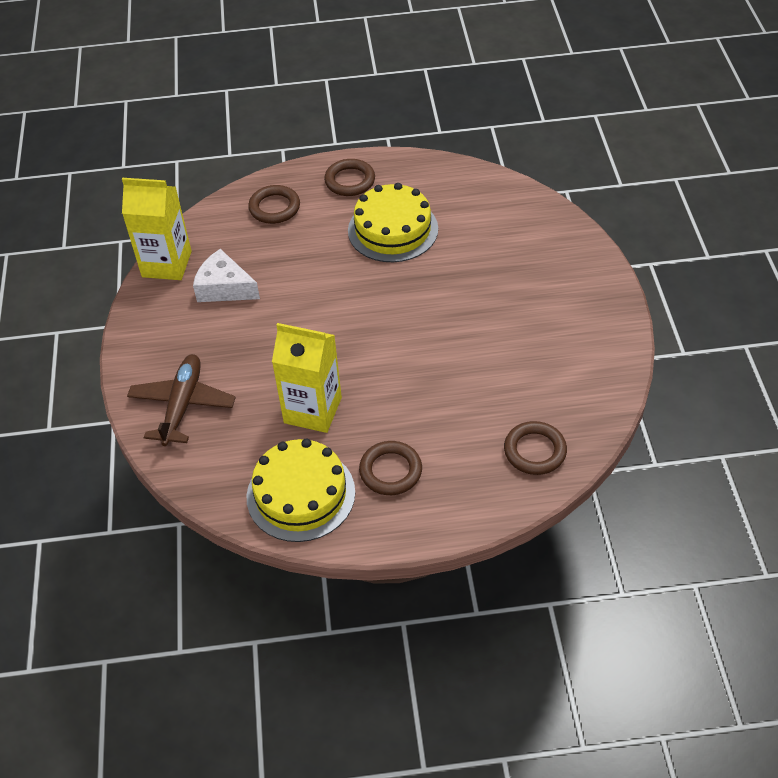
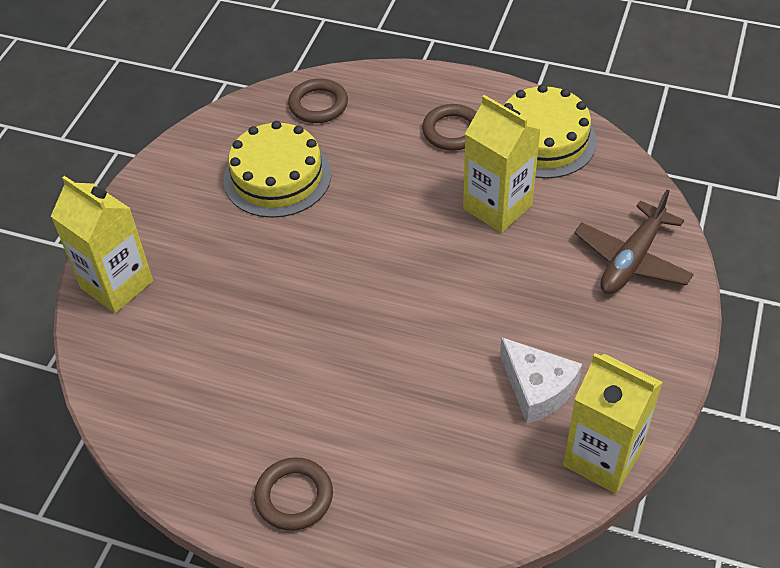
camera: 155 degrees left, 0 degrees up
(274, 208) = (420, 493): brown ring -> none
(393, 229) = (289, 388): yellow cake -> yellow cake (277, 177)
(565, 245) = (117, 284): none -> yellow carton

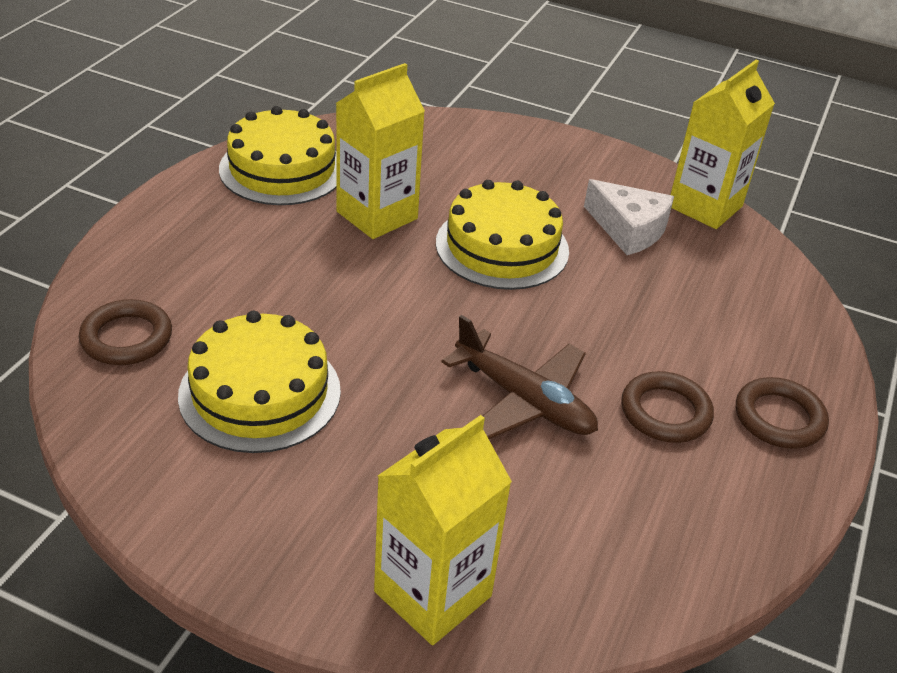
camera: 90 degrees left, 10 degrees down
(452, 131) = (238, 228): brown ring -> brown ring (665, 412)
(479, 293) = (502, 247): none -> yellow cake
(537, 388) = (628, 229): white cheese -> white cheese turned 75 degrees clockwise
(632, 260) = (473, 148): brown plane -> brown plane (524, 401)

